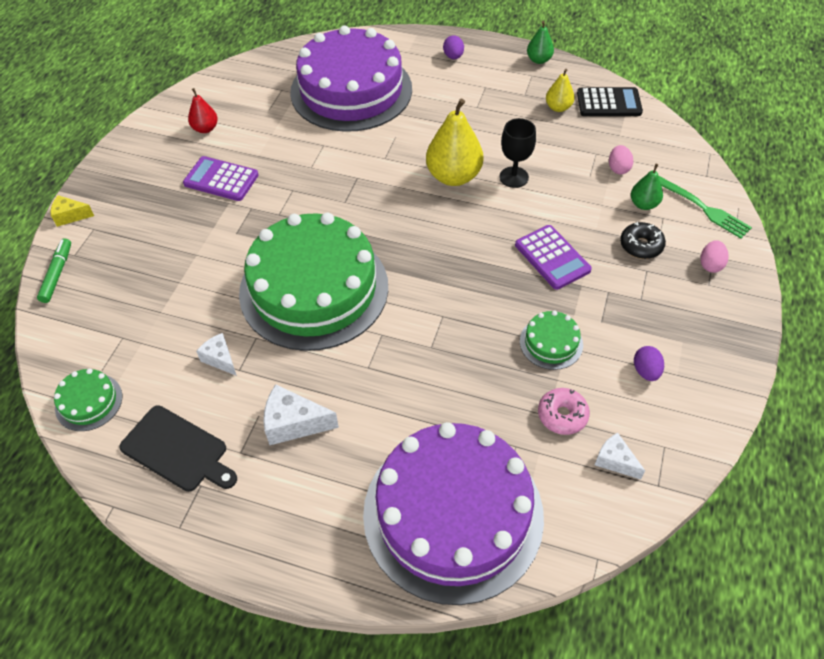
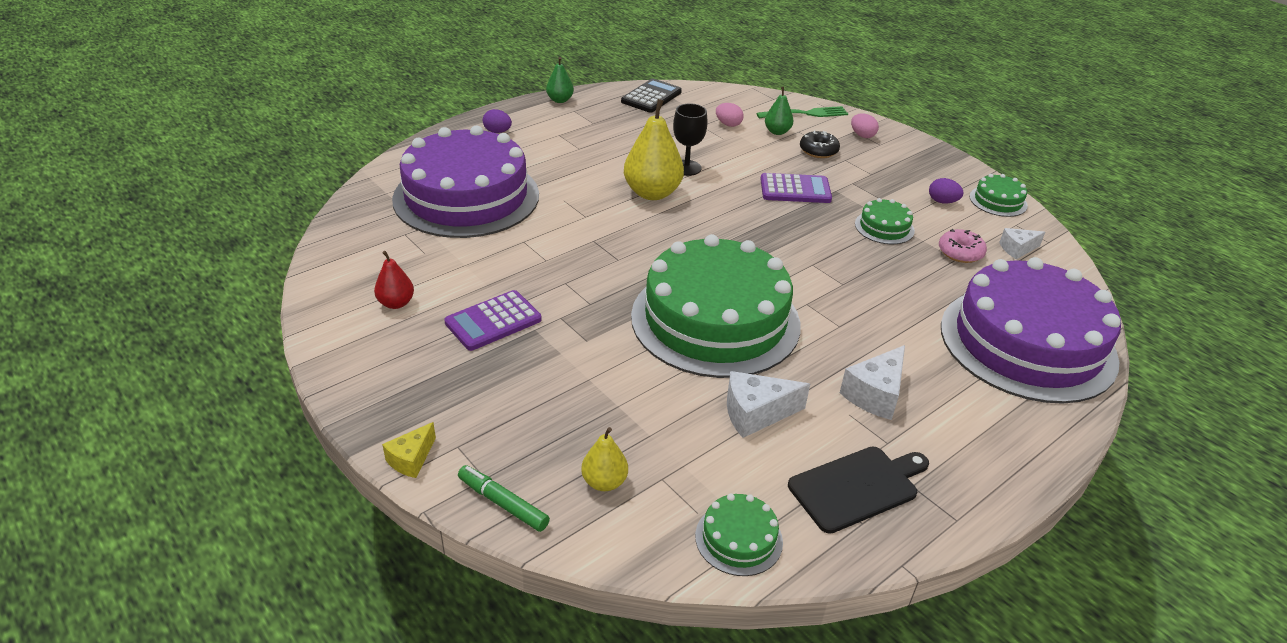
camera: 60 degrees left, 15 degrees down
(220, 359) = (756, 414): white cheese -> white cheese, size x1.56
(558, 107) = (629, 117): yellow pear -> yellow pear (604, 482)
(697, 417) = (998, 201): none -> green cake

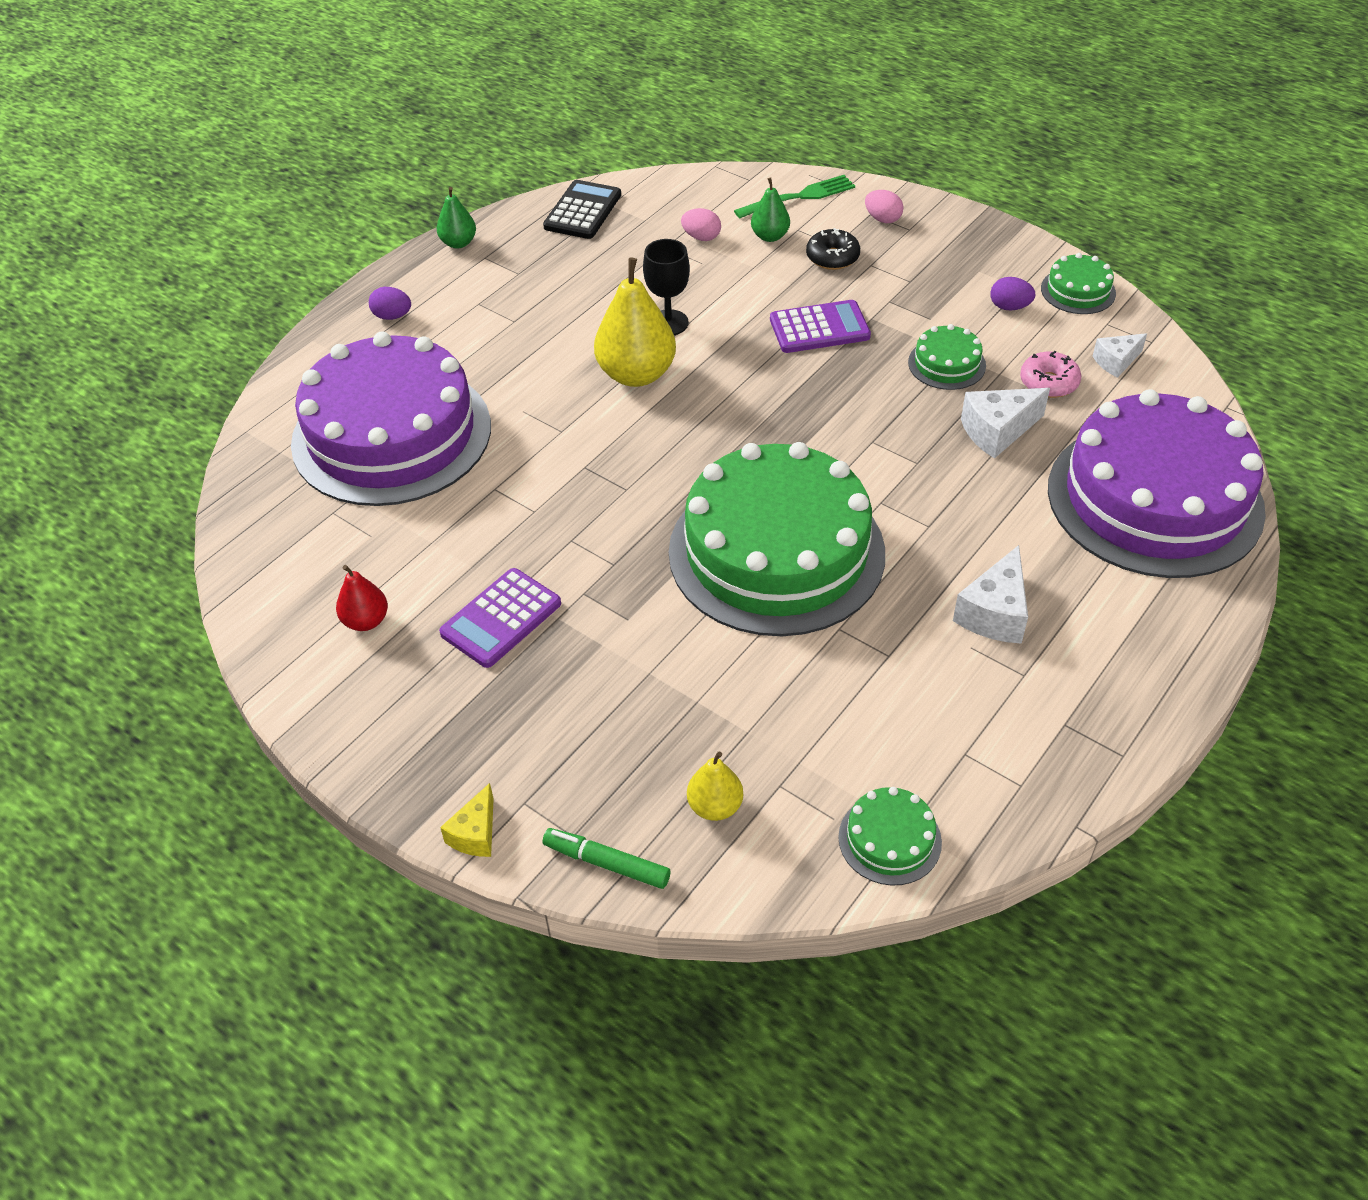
camera: 10 degrees left, 10 degrees up
(756, 414) = (863, 673): white cheese -> white cheese (997, 431)
(857, 487) = (1004, 741): black cutting board -> none

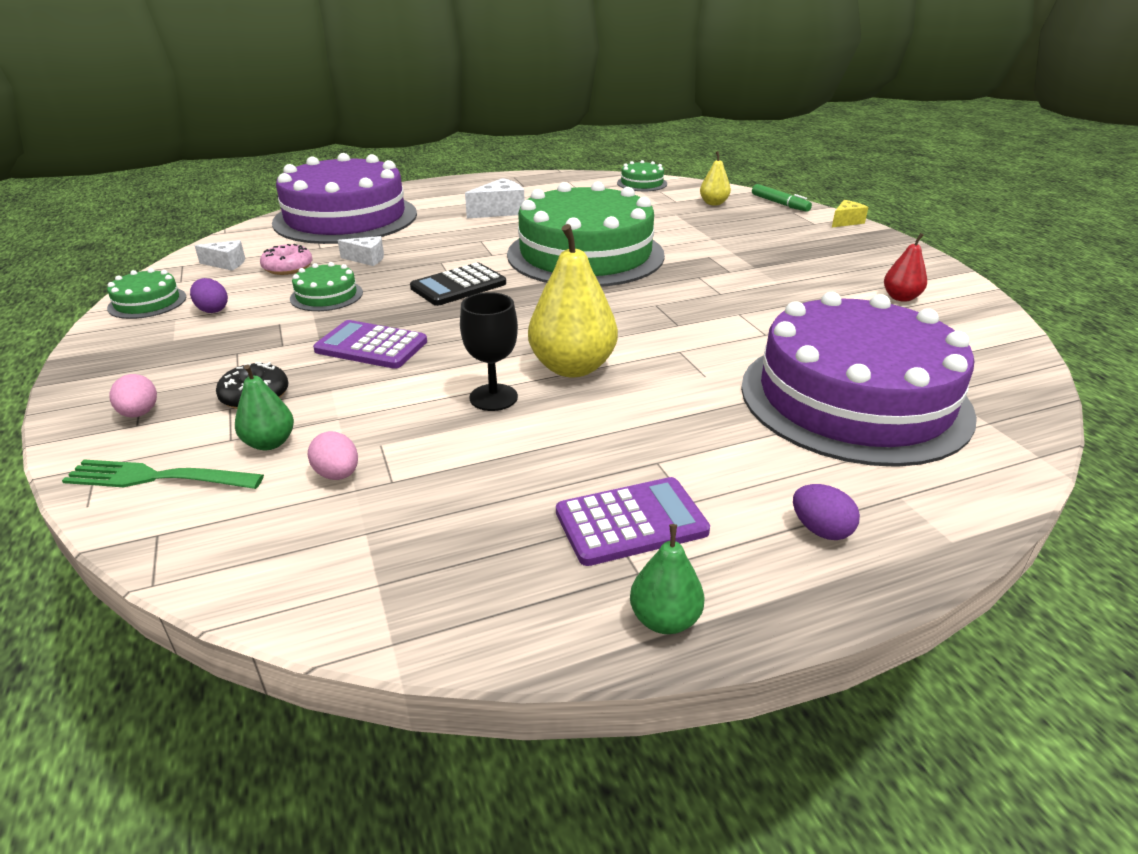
camera: 150 degrees left, 15 degrees down
(501, 619) = (795, 275): purple calculator -> purple calculator (631, 522)
(582, 211) = (428, 591): black calculator -> black calculator (458, 286)
(997, 431) = (367, 259): white cheese -> white cheese, size x0.64

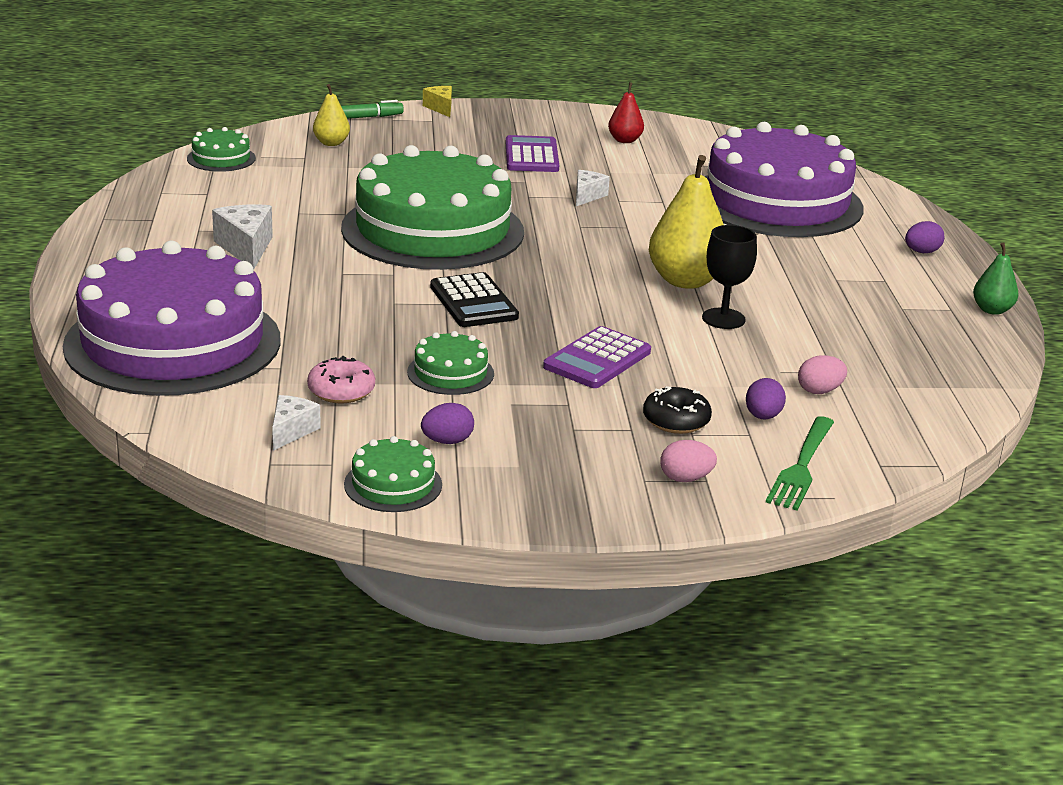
camera: 75 degrees left, 5 degrees down
(269, 443) = (762, 416): green pear -> purple egg
(367, 259) = (350, 342): white cheese -> white cheese (587, 196)
(631, 522) = (902, 301): purple calculator -> purple calculator (531, 156)

